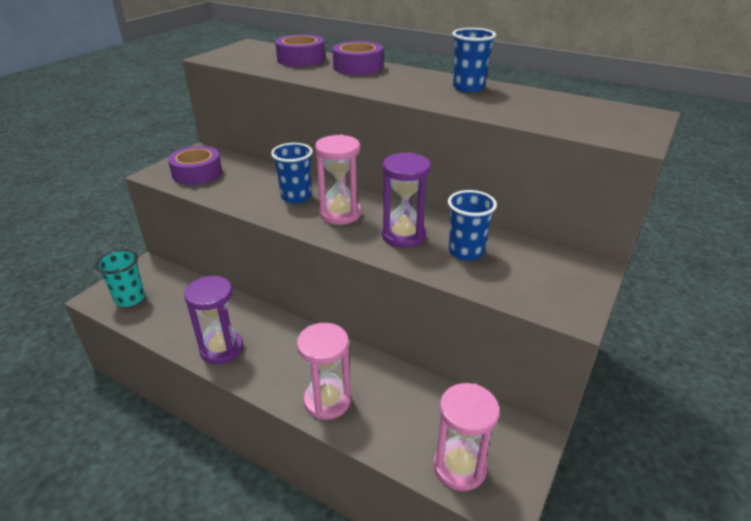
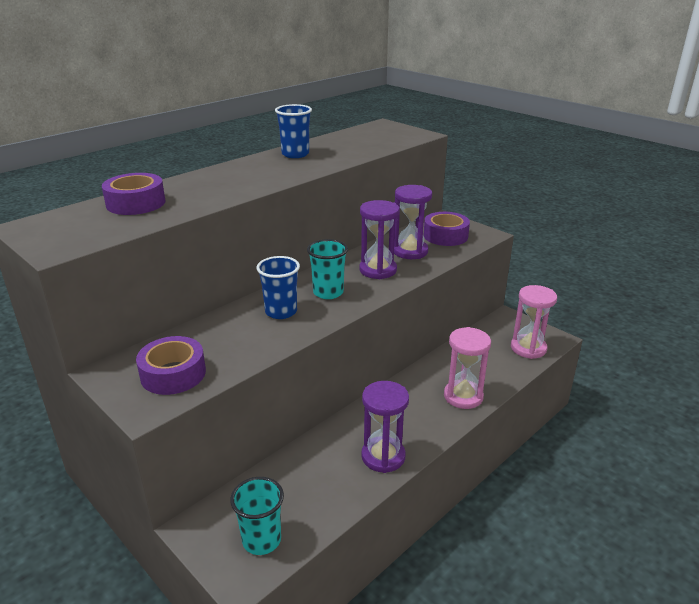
camera: 75 degrees left, 5 degrees down
(340, 214) = (328, 292): pink hourglass -> turquoise cup
(358, 67) = (196, 182): purple tape -> purple tape (445, 236)
(466, 252) = (410, 251): blue cup -> purple hourglass

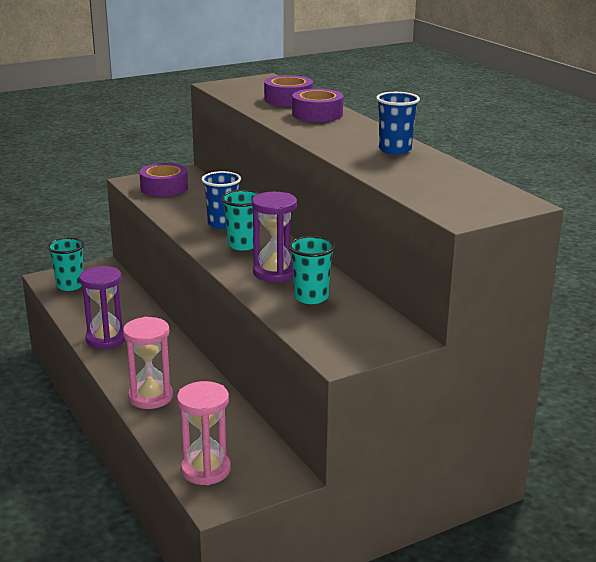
camera: 105 degrees right, 5 degrees down
(410, 251) = (311, 297): purple hourglass -> turquoise cup
(445, 236) = (345, 328): purple tape -> purple tape (317, 114)

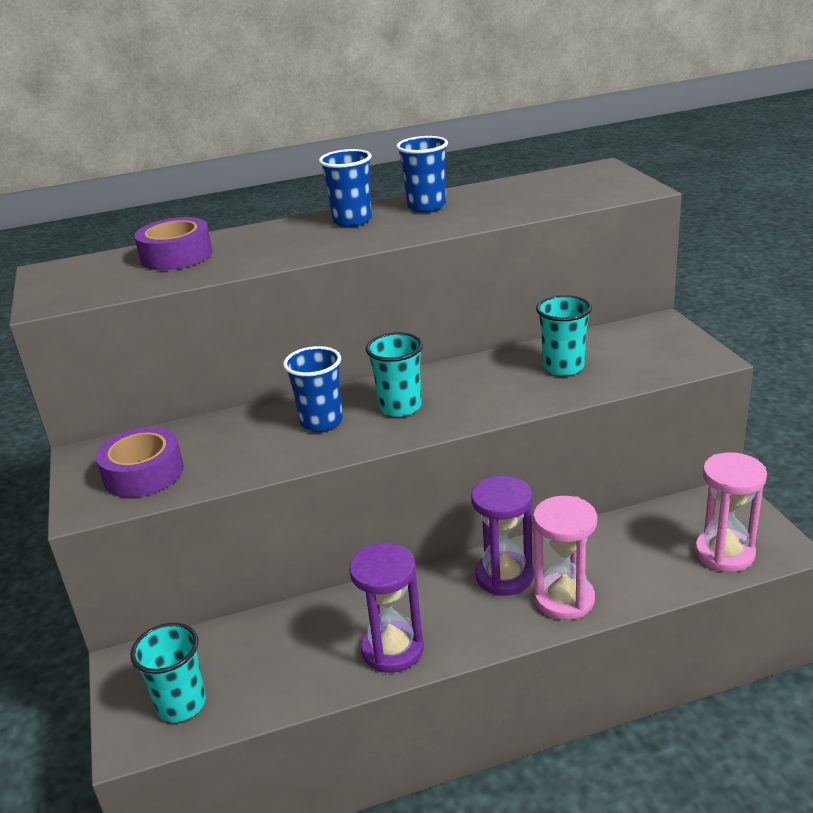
camera: 75 degrees left, 5 degrees up
(274, 273) = (493, 387): purple hourglass -> purple hourglass (504, 576)
(317, 114) = (260, 240): purple tape -> none
(358, 132) = (352, 221): none -> blue cup

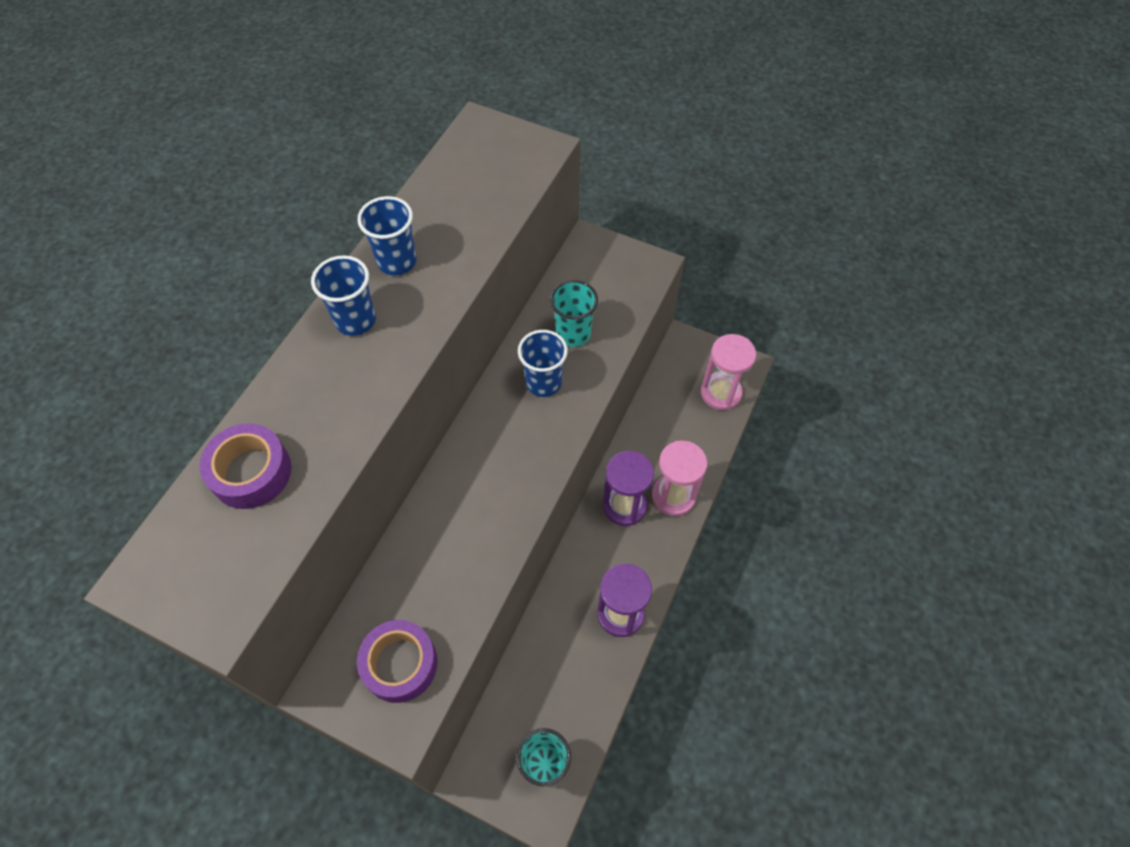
camera: 50 degrees left, 30 degrees up
(321, 421) = (469, 510): blue cup -> blue cup (544, 382)
(400, 407) = (508, 453): turquoise cup -> none

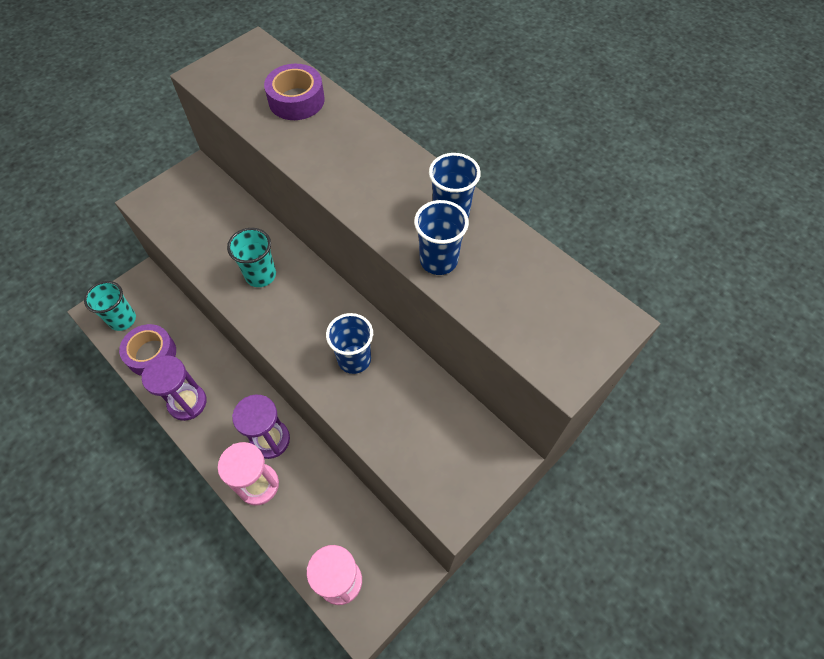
camera: 110 degrees right, 0 degrees up
(355, 320) = (399, 175): blue cup -> blue cup (438, 260)
(400, 664) = (183, 210): purple tape -> purple tape (151, 354)
(573, 333) = (396, 401): turquoise cup -> turquoise cup (260, 275)

